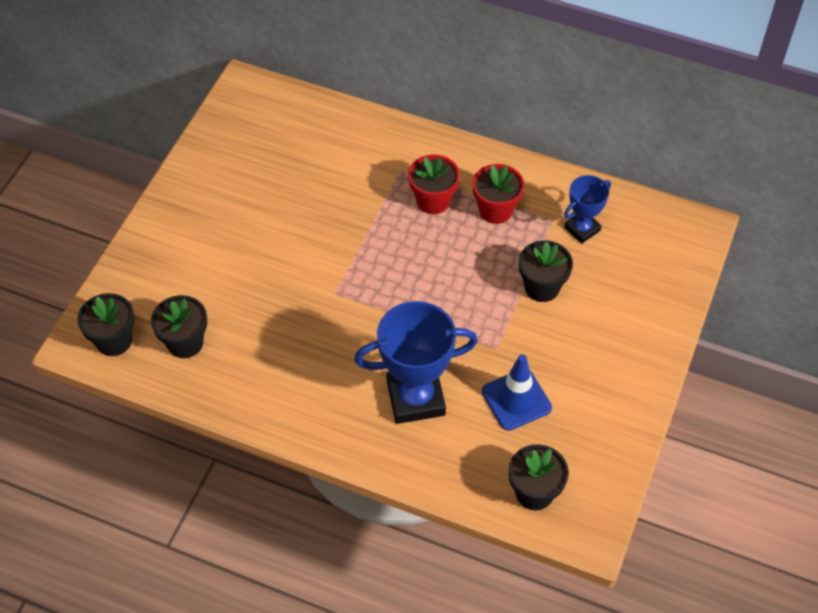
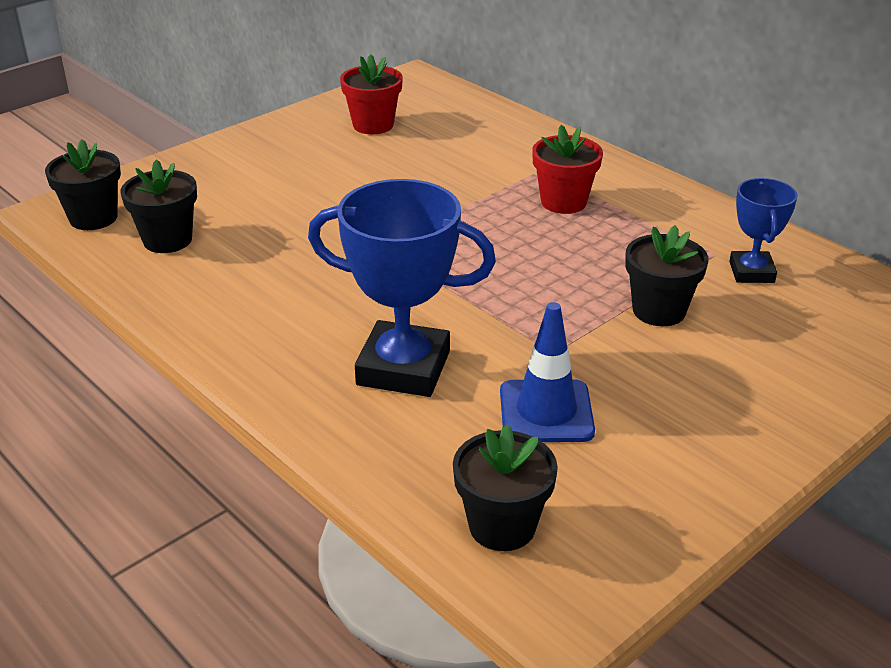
camera: 25 degrees right, 20 degrees down
(495, 210) = (640, 228): red flower pot -> red flower pot (373, 125)
(582, 229) = (751, 272): blue trophy -> blue trophy turned 75 degrees counterclockwise

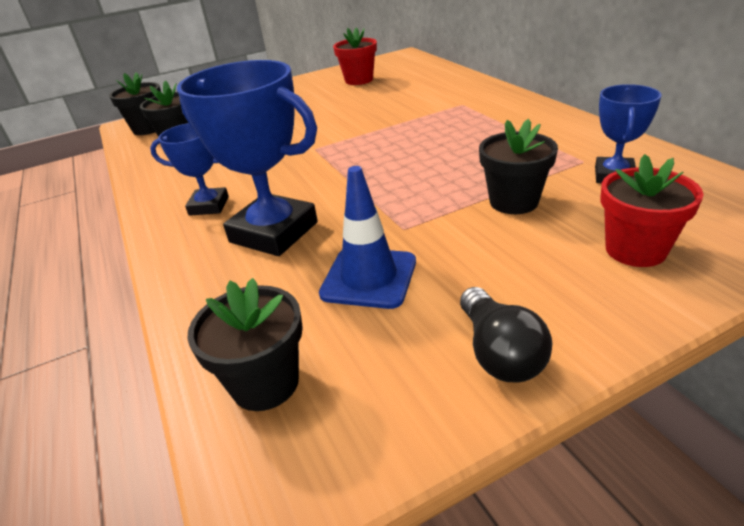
camera: 20 degrees right, 0 degrees up
(292, 339) = (209, 206): none -> blue trophy
(563, 202) = (469, 123): red flower pot -> red flower pot (635, 250)
(705, 470) = (499, 352): none -> black light bulb

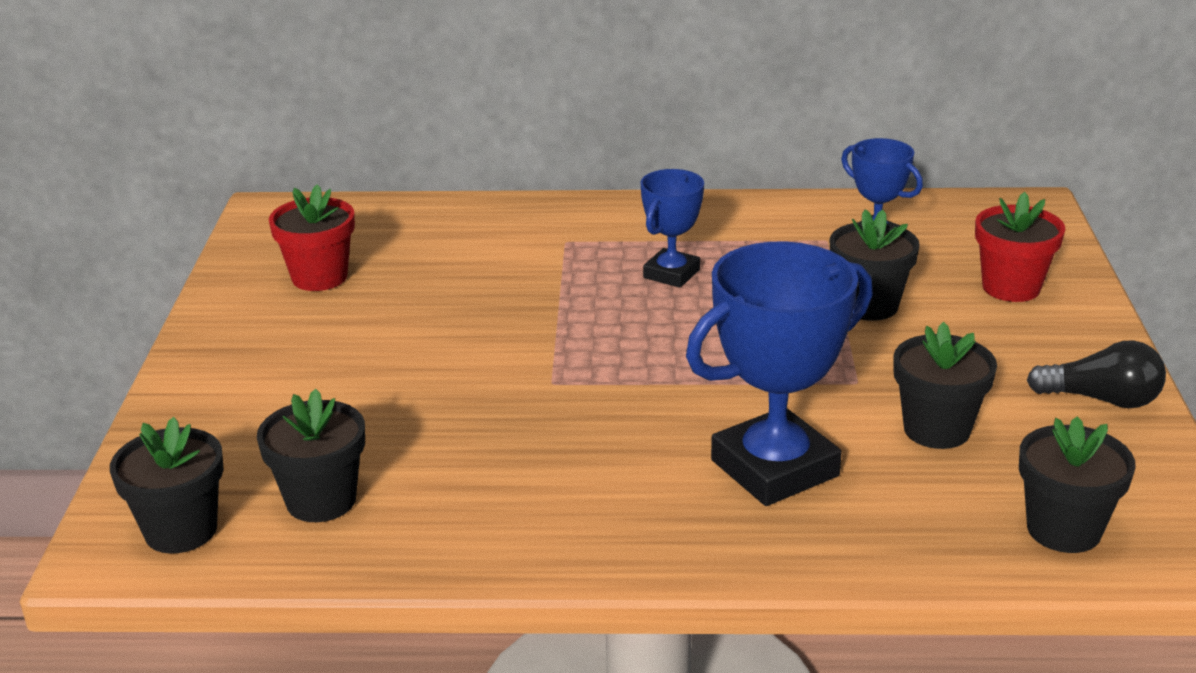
camera: 65 degrees left, 5 degrees down
(209, 206) = (636, 507): blue trophy -> blue trophy (671, 274)
(369, 278) = (936, 429): blue traffic cone -> black flower pot

